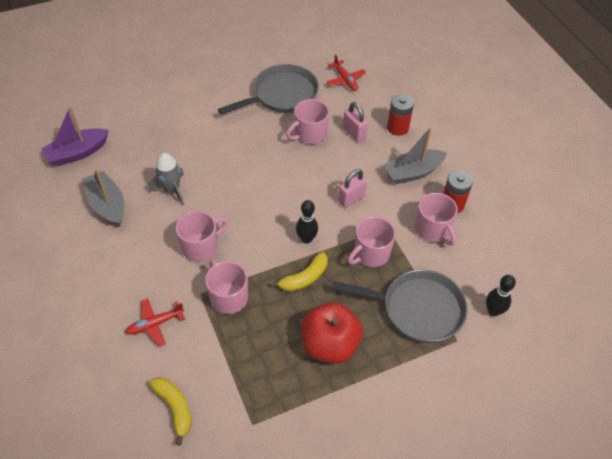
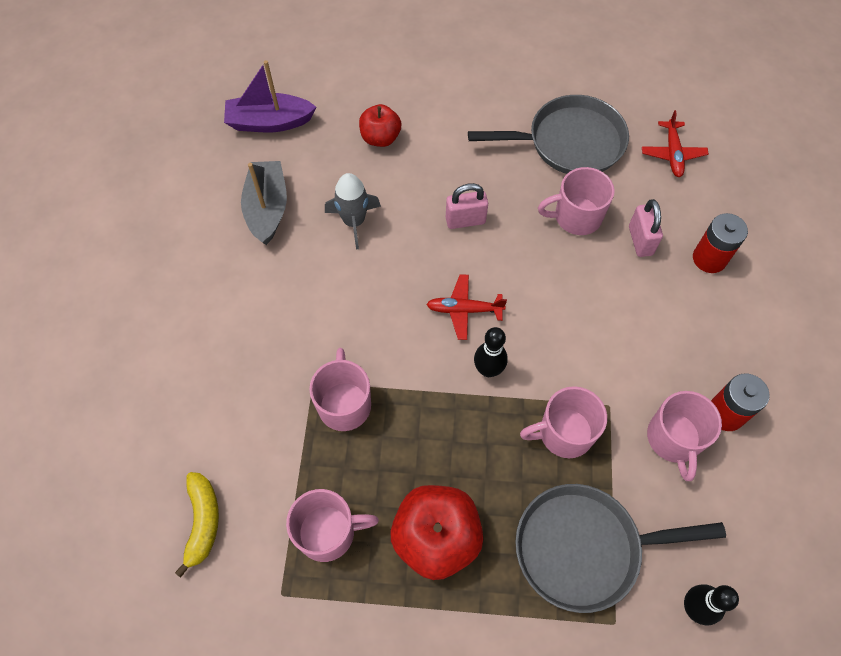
camera: 30 degrees right, 10 degrees up
(155, 324) = (238, 397): red plane -> red plane (464, 310)
(160, 135) = (380, 138): none -> red apple
(201, 247) = (348, 317): pink mug -> pink mug (328, 532)
(304, 278) = (455, 425): yellow banana -> none
(351, 199) = (581, 338): pink padlock -> pink padlock (465, 220)
(413, 172) = (693, 338): grey boat -> none
(417, 309) = (584, 548): grey pan -> grey pan turned 135 degrees clockwise

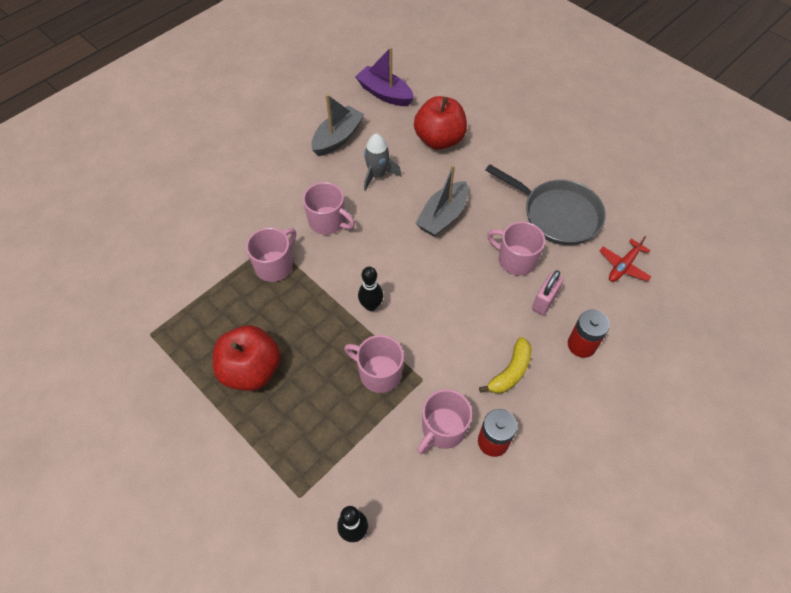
camera: 40 degrees right, 5 degrees down
(203, 522) = (150, 270): yellow banana -> yellow banana (510, 372)
(328, 532) = (201, 322): pink mug -> pink mug (328, 221)
(380, 138) = (439, 140): red apple -> red apple, size x1.65
(464, 310) = (391, 264): red plane -> none
(465, 220) = (443, 216): pink padlock -> grey boat
(584, 548) = (325, 443): grey pan -> none

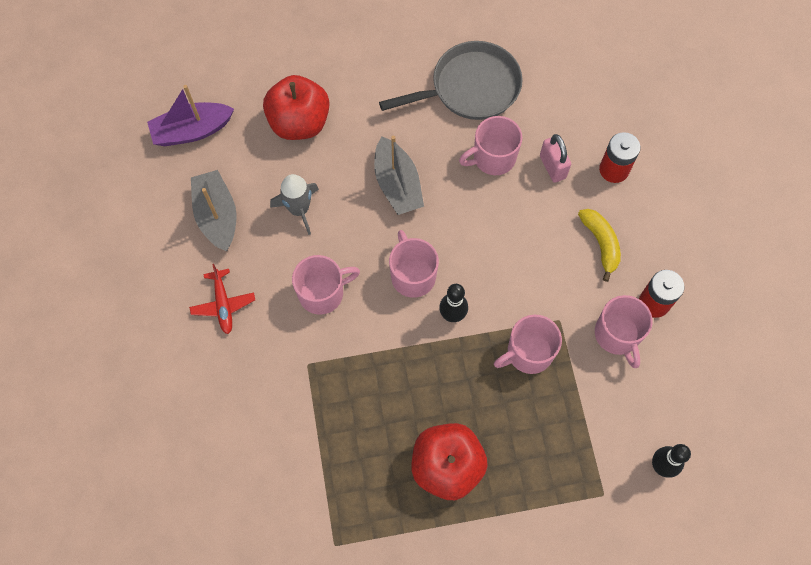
camera: 55 degrees left, 10 degrees up
(275, 265) = (339, 376): pink mug -> pink mug (413, 275)
(623, 266) = (562, 78): red plane -> red plane (223, 304)

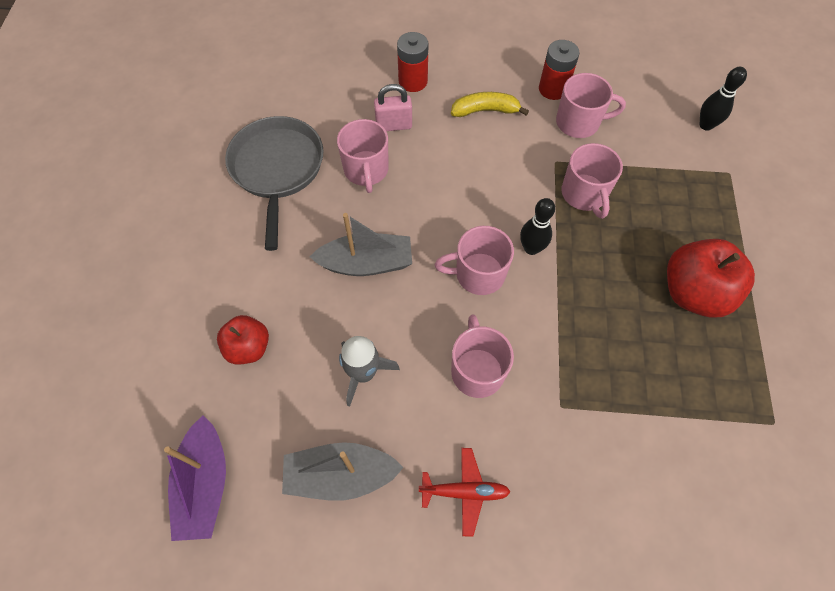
camera: 75 degrees left, 5 degrees down
(299, 123) = (248, 348): red apple -> red apple, size x0.61

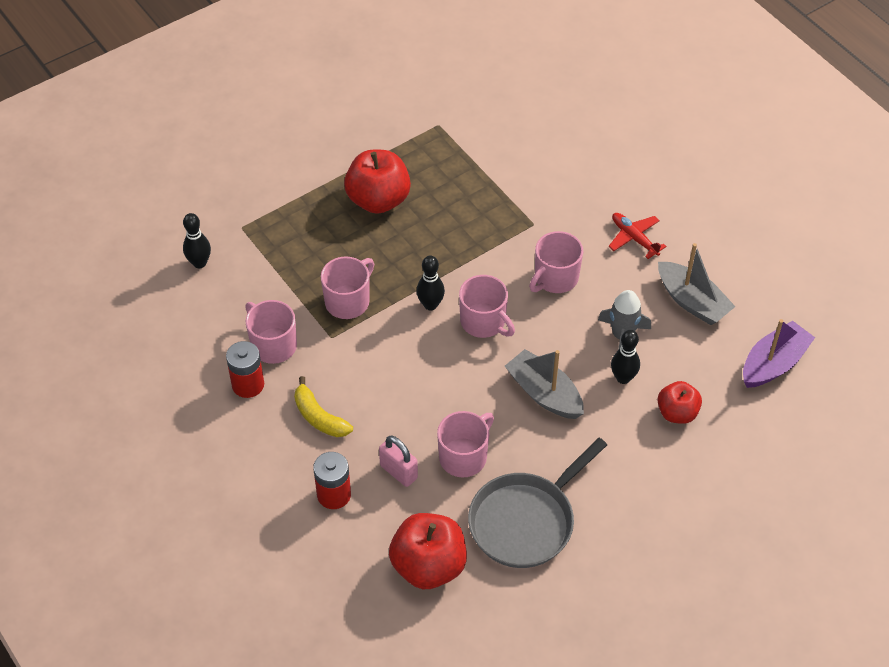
camera: 130 degrees left, 10 degrees down
(307, 95) = (428, 566): none -> red apple
(322, 335) = (623, 378): none -> black bowling pin

